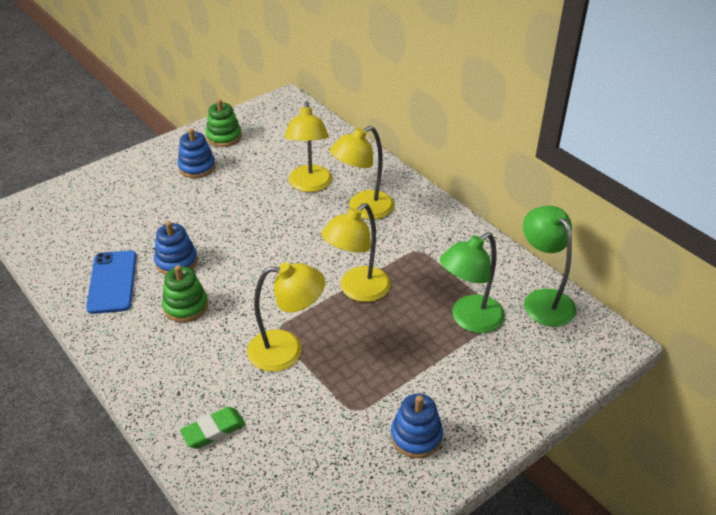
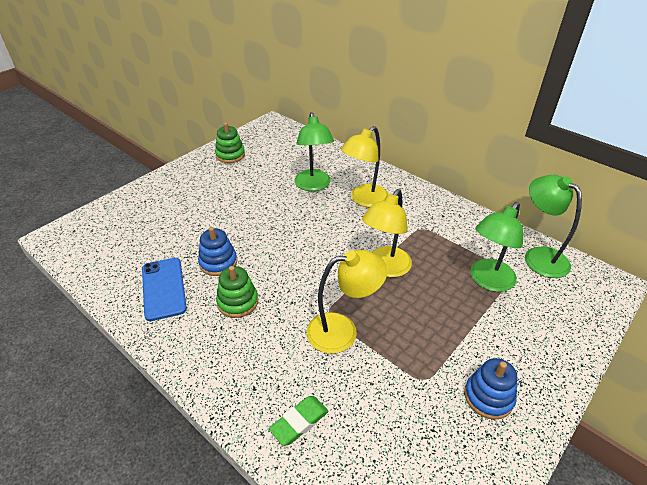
camera: 10 degrees left, 0 degrees up
(197, 167) = (214, 181): blue stacking toy -> none
(310, 185) = (313, 185): yellow lamp -> green lamp

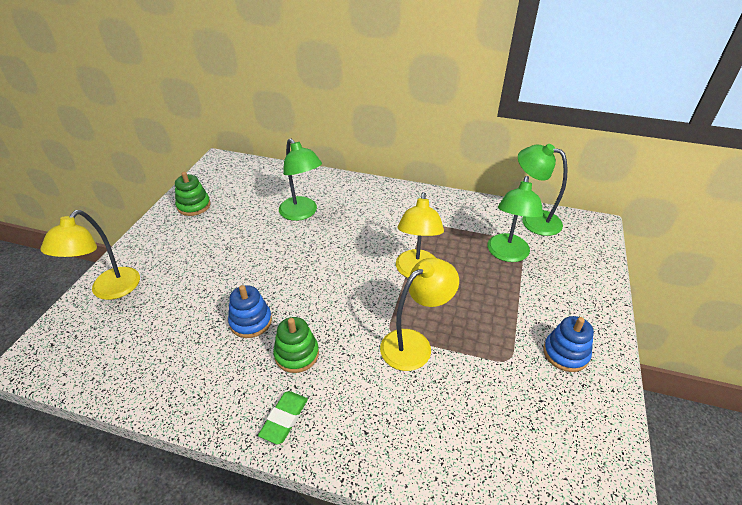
camera: 25 degrees left, 0 degrees up
(163, 288) = (206, 370): blue phone -> none
(299, 422) = (427, 445): green eraser -> green eraser (284, 419)
(364, 200) = (359, 213): yellow lamp -> yellow lamp (109, 290)

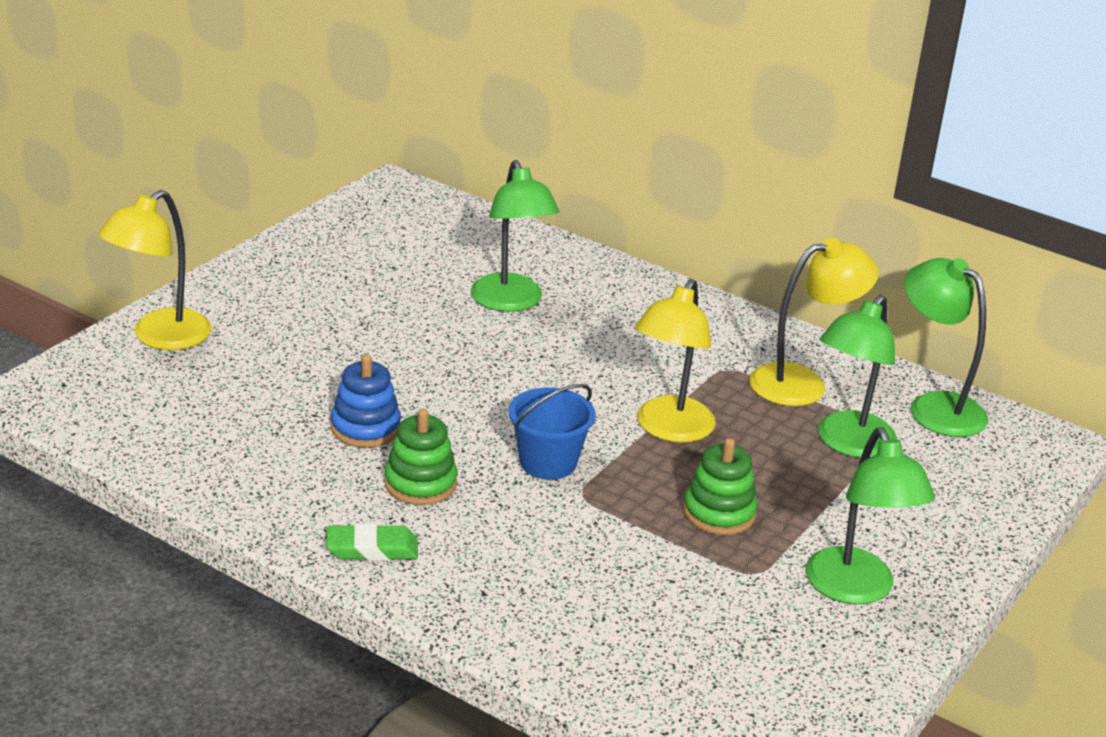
camera: 15 degrees right, 10 degrees down
(194, 206) = (327, 249): green stacking toy -> green stacking toy (719, 513)
(284, 419) = (372, 549): green eraser -> green eraser turned 45 degrees clockwise
(363, 314) = (548, 462): none -> blue bucket
(414, 344) = (612, 517): yellow lamp -> yellow lamp (802, 383)
(565, 353) = (856, 590): blue stacking toy -> green lamp

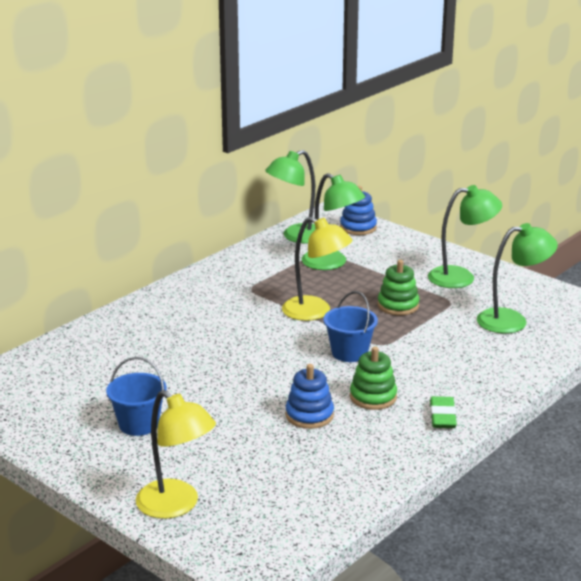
camera: 80 degrees left, 5 degrees down
(334, 302) = (138, 424): none -> blue bucket
(510, 302) = (155, 353): green lamp -> green lamp (512, 320)
(802, 383) = (269, 268): yellow lamp -> none
(1009, 472) = (358, 227): none -> blue stacking toy

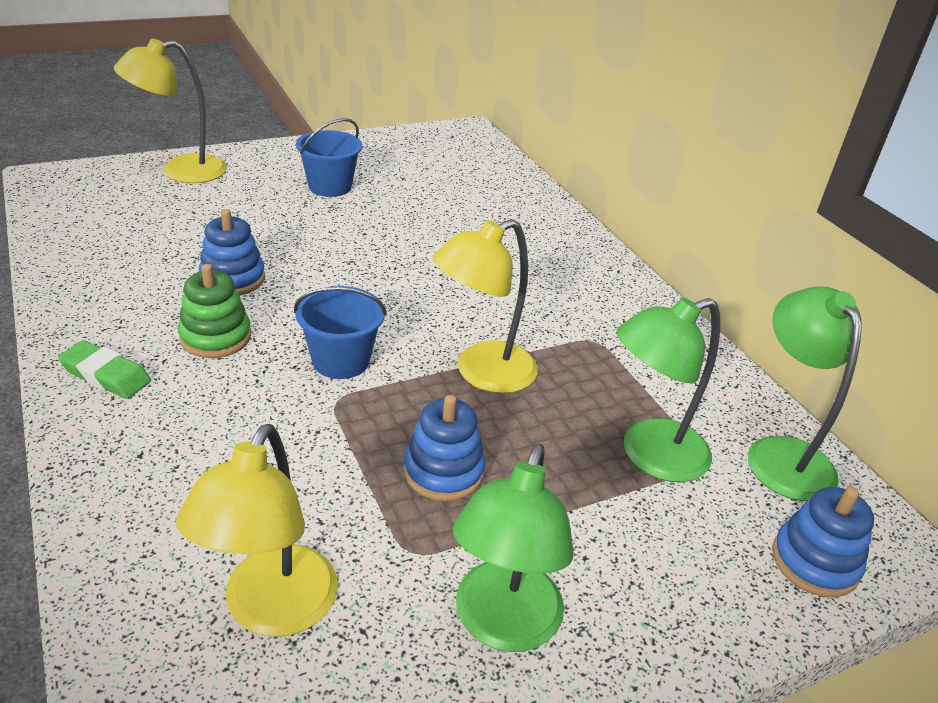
camera: 110 degrees right, 10 degrees up
(398, 305) = (443, 471): green stacking toy -> blue stacking toy
(512, 320) = (271, 610): green lamp -> yellow lamp

